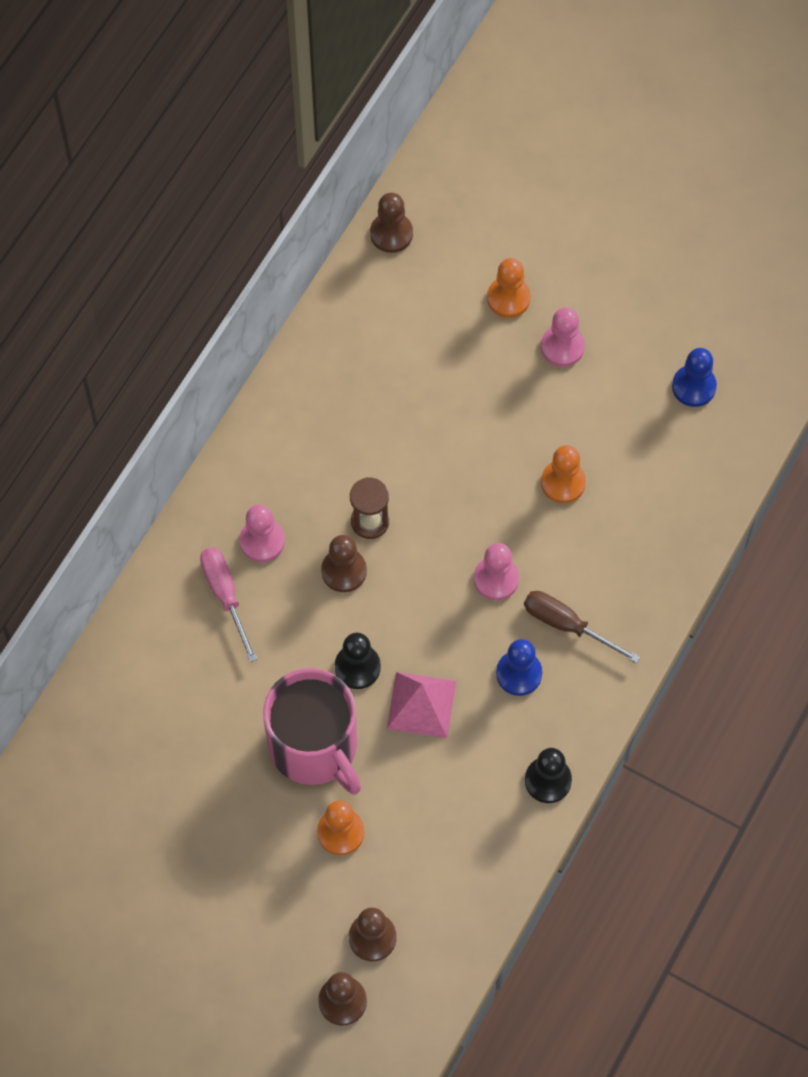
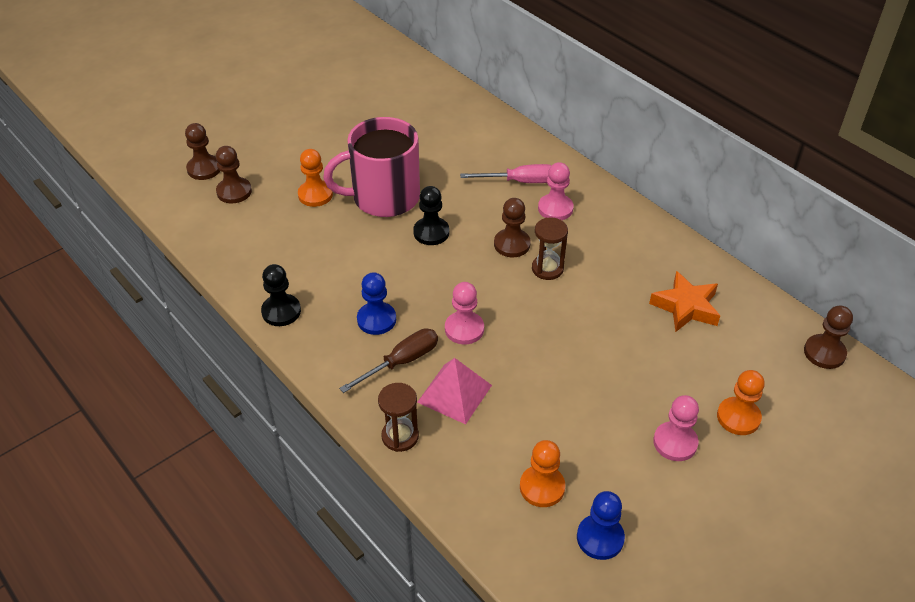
camera: 110 degrees right, 20 degrees down
(375, 370) = (686, 307): none -> orange star
(421, 704) = (383, 258): pink pyramid -> pink pyramid (454, 393)
(563, 482) = (534, 400): orange pawn -> orange pawn (542, 487)
(659, 591) = (400, 436): none -> brown hourglass

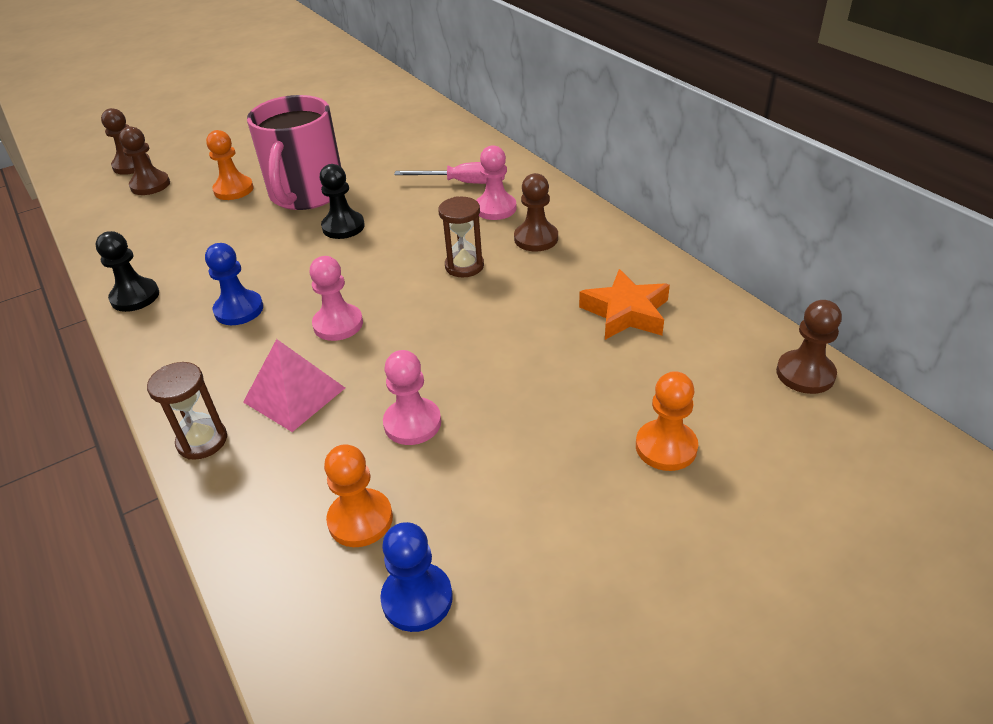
camera: 10 degrees right, 5 degrees down
(384, 197) = (306, 193): pink mug -> pink mug turned 75 degrees counterclockwise
(401, 362) = (246, 356): brown screwdriver -> none
(512, 244) = (431, 241): brown pawn -> brown pawn (536, 238)
(675, 442) = (567, 474): pink pawn -> pink pawn (412, 423)

